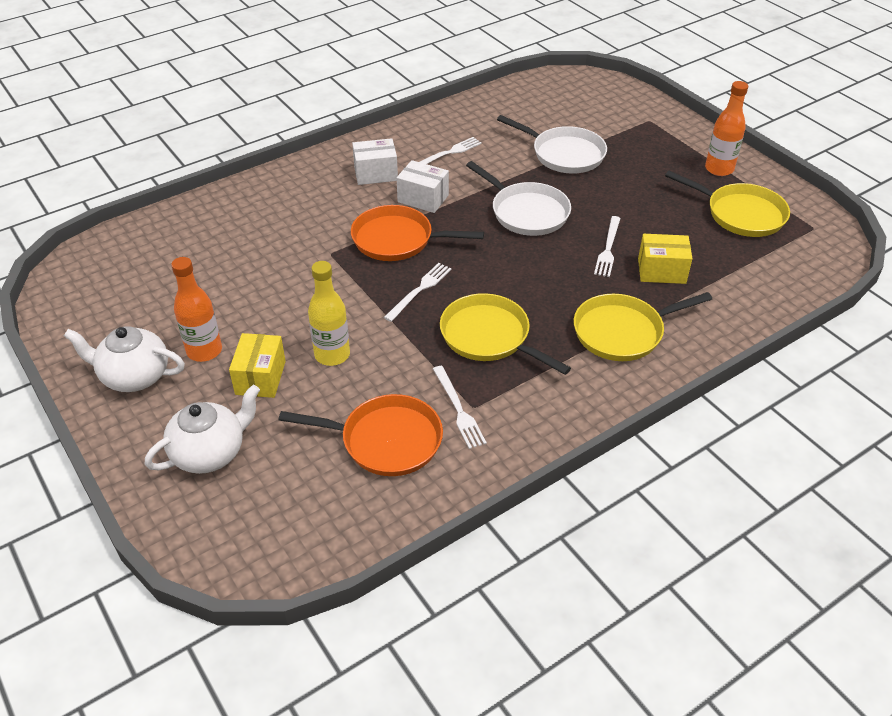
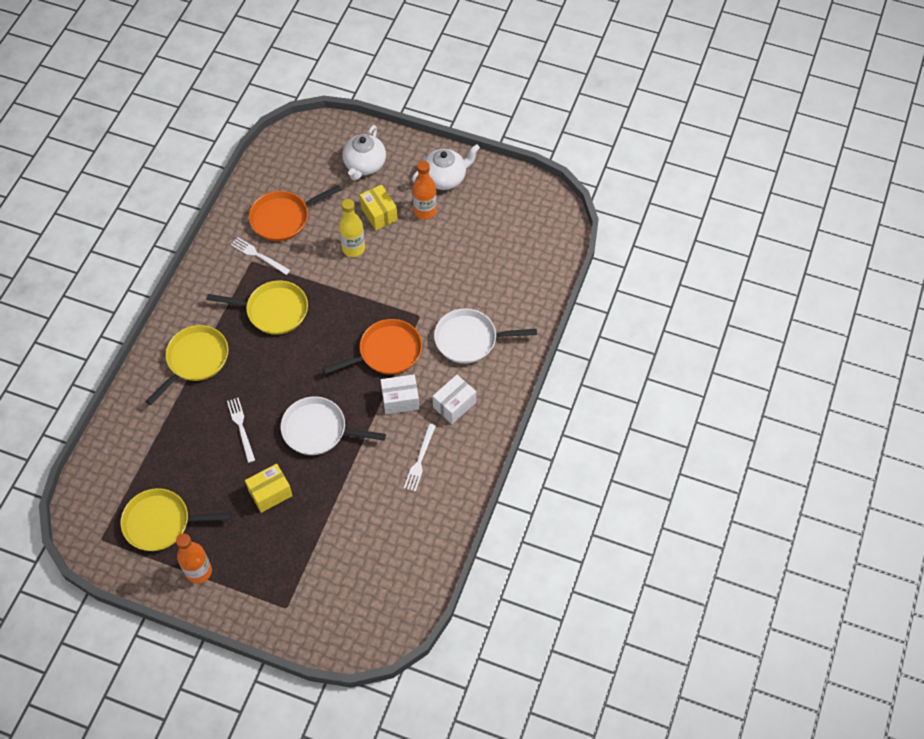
camera: 145 degrees right, 15 degrees up
(419, 290) = (340, 320): white fork -> none
(564, 154) = (331, 515): white pan -> white pan (470, 339)
(661, 271) = (194, 427): yellow box -> yellow box (270, 493)

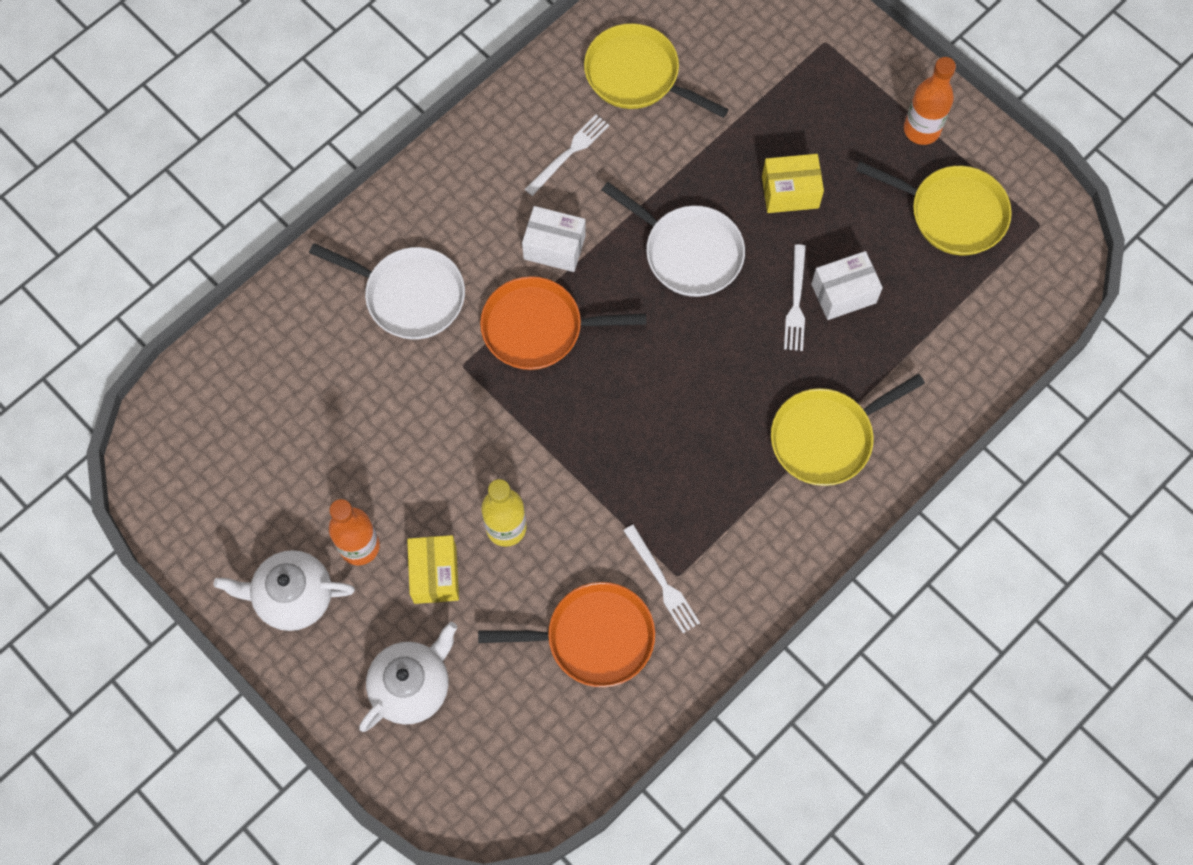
camera: 155 degrees left, 10 degrees up
(273, 310) = (677, 470): yellow pan -> yellow pan (637, 75)
(454, 405) = (483, 208): white box -> white box (843, 293)

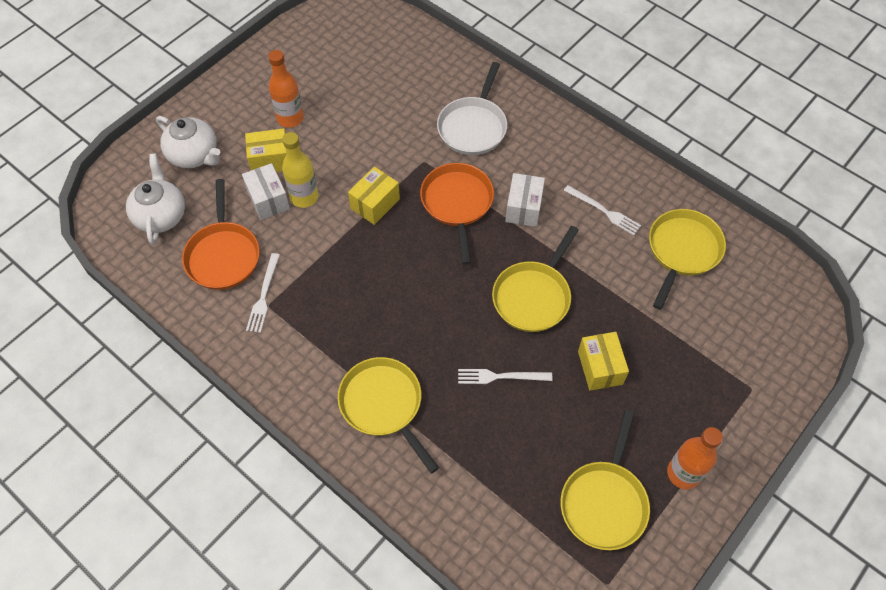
camera: 85 degrees right, 10 degrees down
(293, 597) = (256, 88): white teapot -> white teapot (161, 215)
(527, 433) = (375, 204): none -> yellow box
(662, 582) = (264, 295): white fork -> white fork turned 45 degrees counterclockwise
(688, 252) = (533, 296): white pan -> yellow pan
(843, 293) = (513, 413): white box -> white box (268, 200)

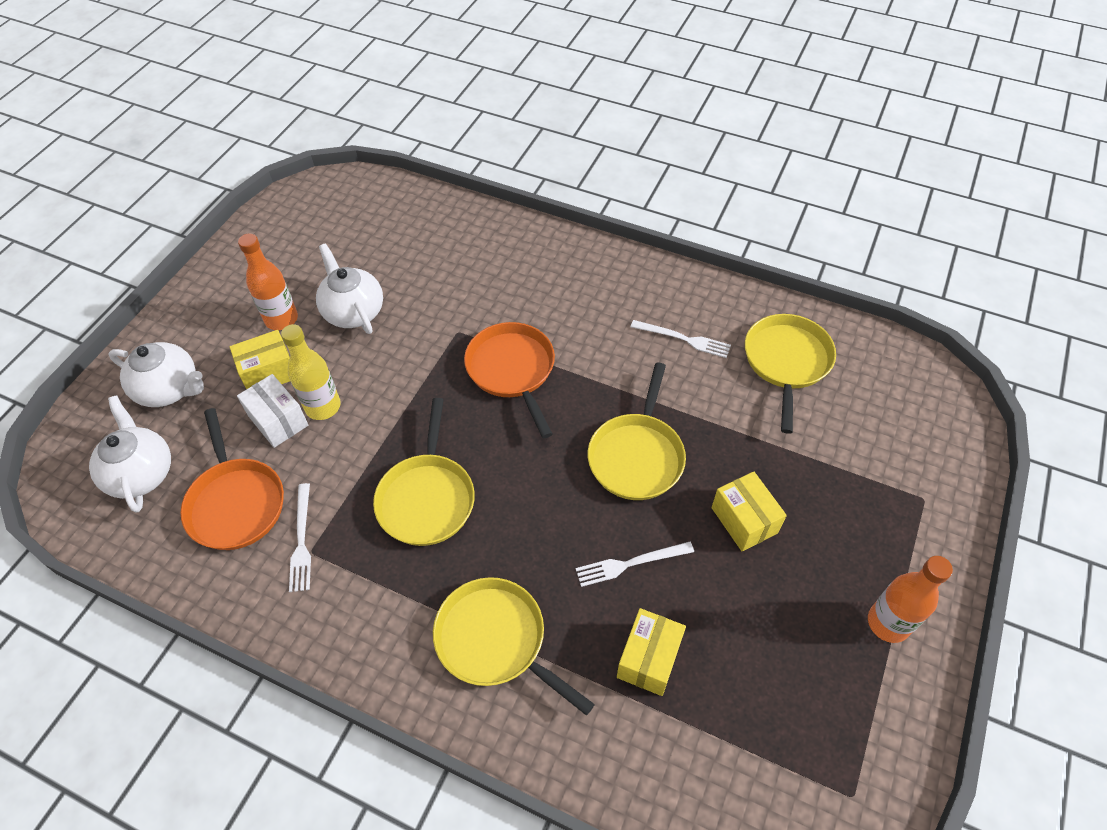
camera: 15 degrees left, 5 degrees down
(347, 125) = (353, 311): none -> white teapot
(375, 204) = (413, 394): yellow box -> yellow box (649, 659)
(473, 127) = (504, 281): white pan -> none
(523, 208) = (591, 357): white box -> none
(604, 502) = (810, 687): yellow pan -> yellow pan (427, 498)

